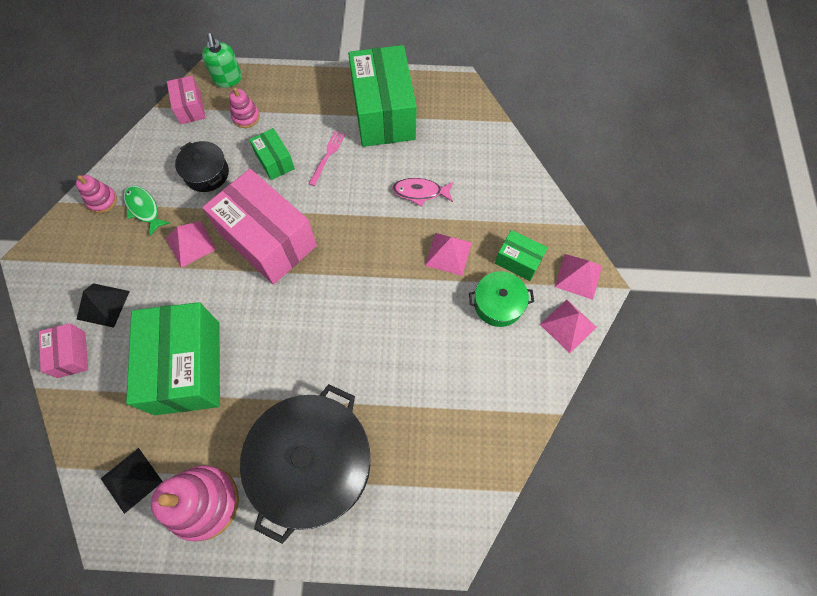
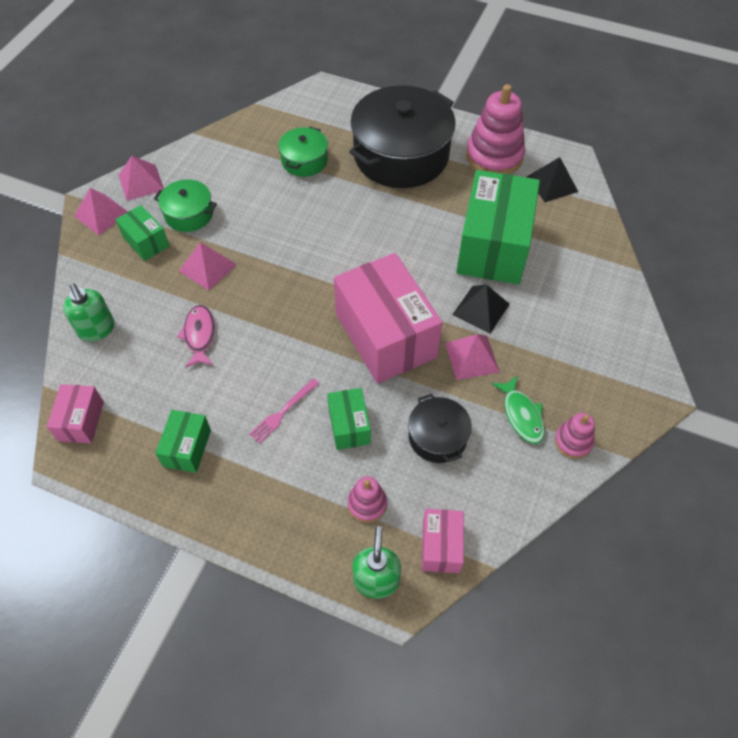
camera: 160 degrees left, 10 degrees down
(71, 354) = (606, 287): pink box -> pink box (81, 421)
(103, 305) = (574, 323): black pyramid -> black pyramid (481, 309)
(383, 113) = (187, 448): green box -> green box, size x0.48
(418, 415) = (304, 161): none -> green pot
(420, 192) = (199, 335): pink fish -> pink fish turned 120 degrees counterclockwise
(503, 171) = (96, 329): none -> green soap dispenser

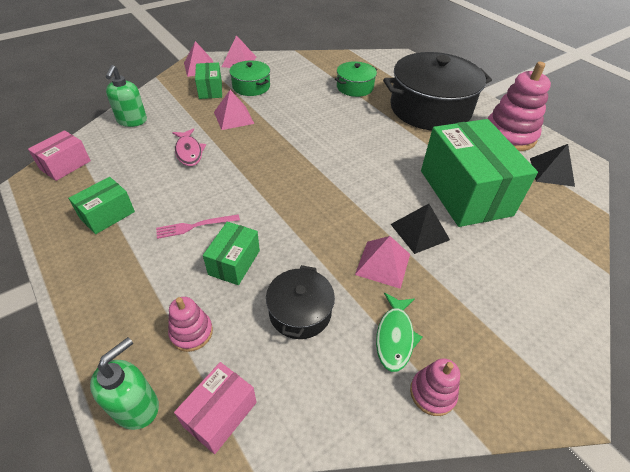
camera: 30 degrees right, 10 degrees down
(199, 335) = (189, 152): pink fish -> pink fish turned 135 degrees clockwise
(385, 335) = (321, 213): pink box -> none
(493, 246) = (465, 192): green box -> green box turned 60 degrees counterclockwise

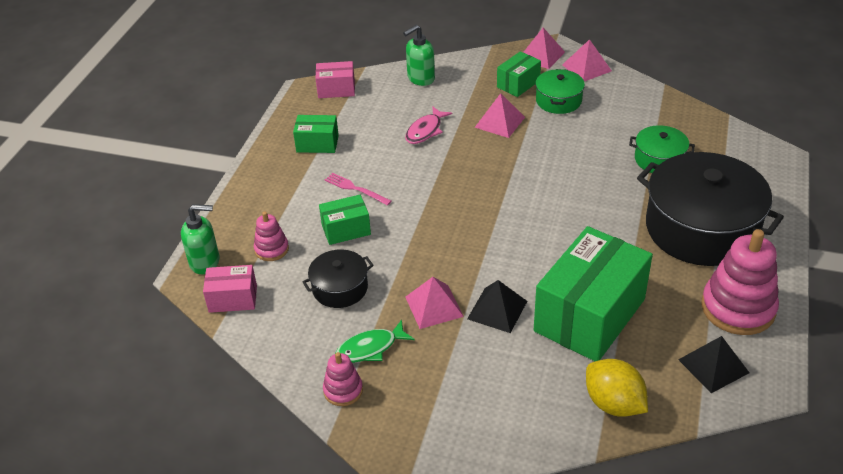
camera: 55 degrees right, 5 degrees down
(559, 232) = (613, 404): none -> yellow lemon

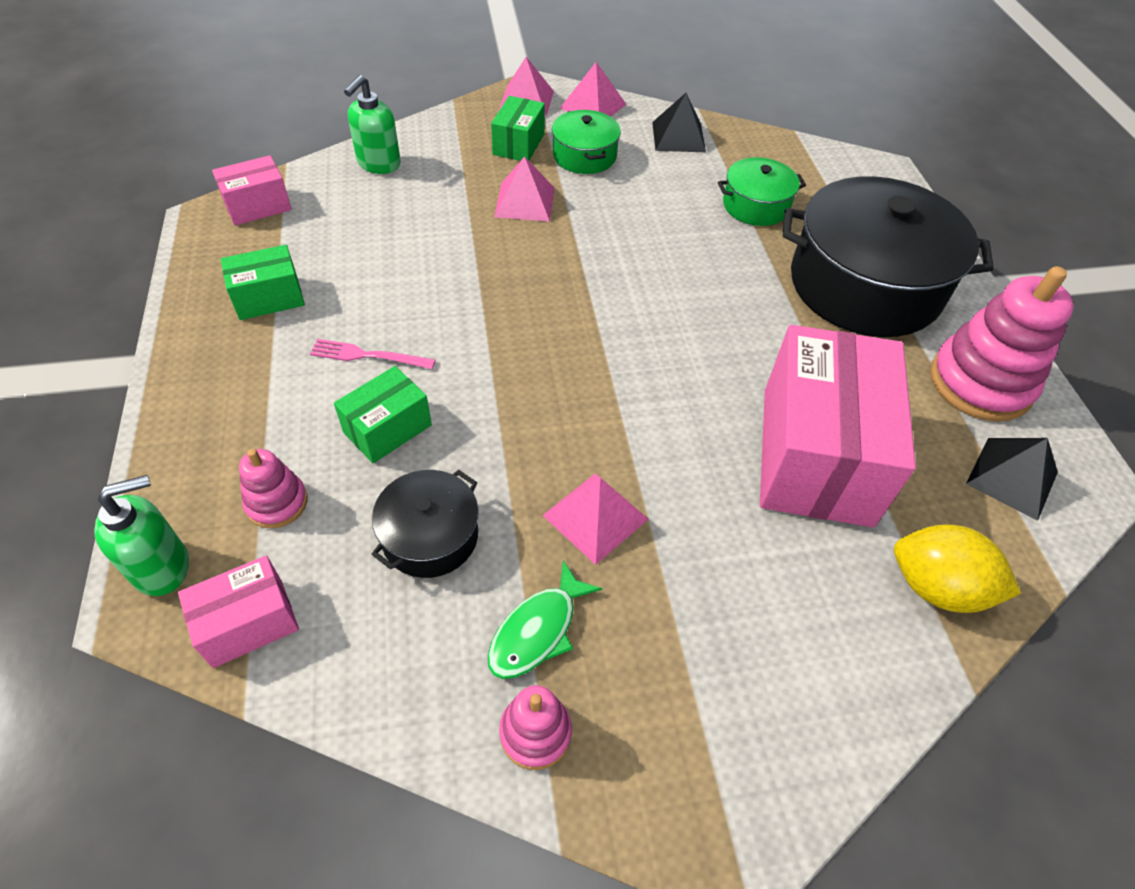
camera: 30 degrees left, 10 degrees up
(425, 131) = (427, 238): pink fish -> none
(497, 310) = (689, 490): black pyramid -> black pyramid (678, 137)
(589, 315) = (816, 455): green box -> pink box

